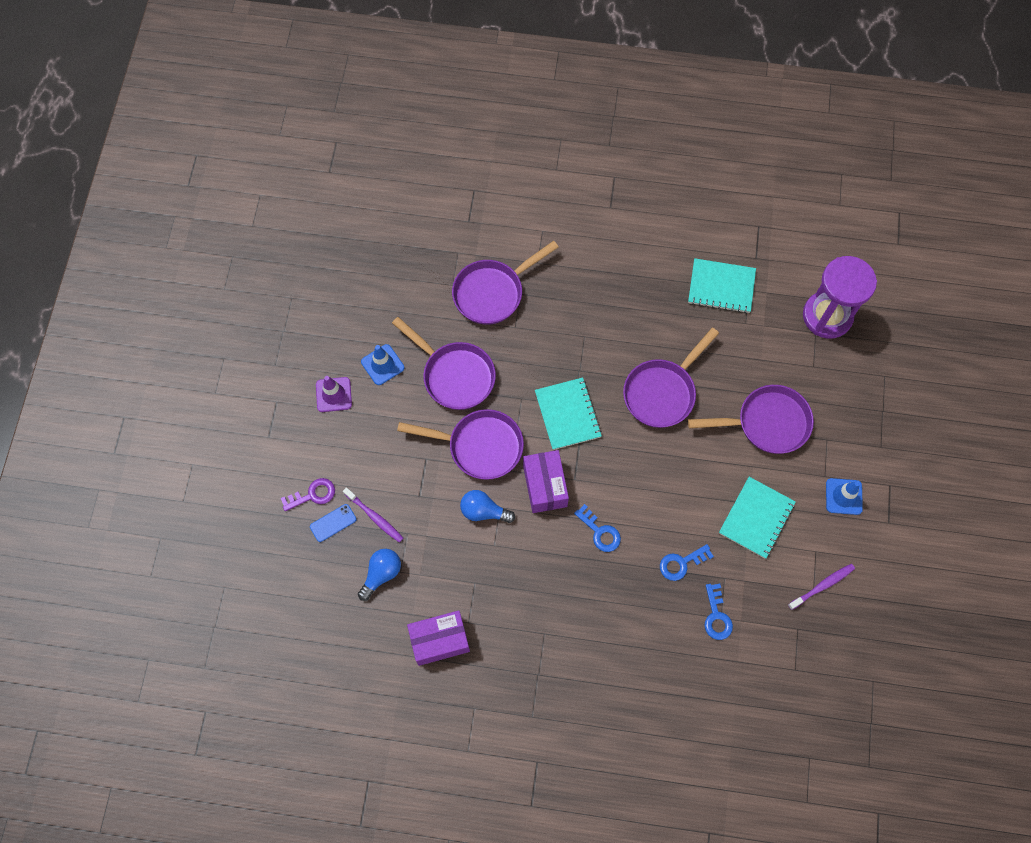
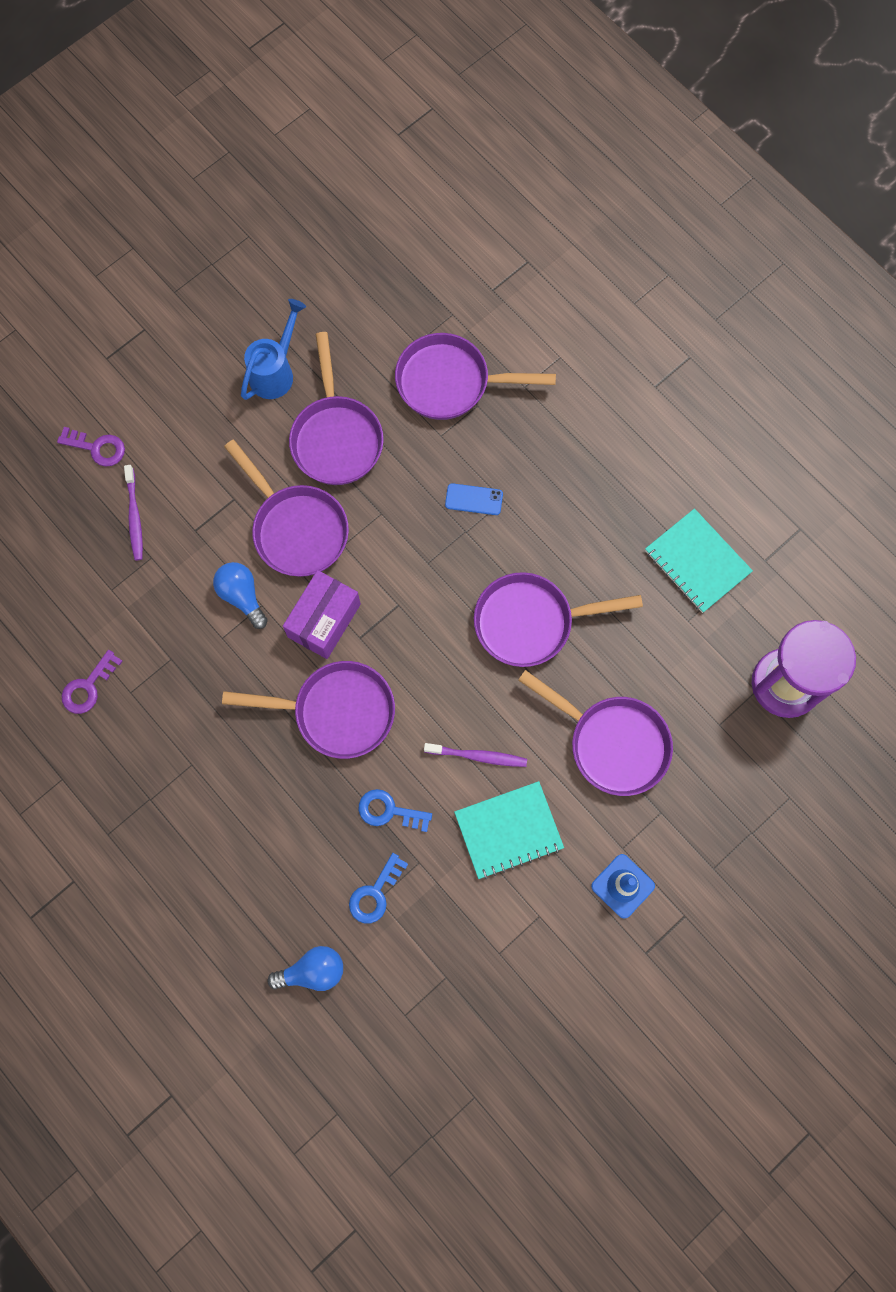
camera: 40 degrees right, 5 degrees up
(333, 394) = (203, 365): purple traffic cone -> none
(333, 523) = (91, 490): blue phone -> blue phone (474, 499)
(381, 574) = (92, 577): blue light bulb -> blue light bulb (312, 971)
(382, 365) = (276, 371): blue traffic cone -> blue watering can
(439, 640) = (88, 687): purple box -> purple key
(567, 414) = (412, 567): turquoise notebook -> none
(600, 532) = (336, 711): blue key -> purple pan
(822, 586) = (512, 957): purple toothbrush -> purple toothbrush (477, 756)

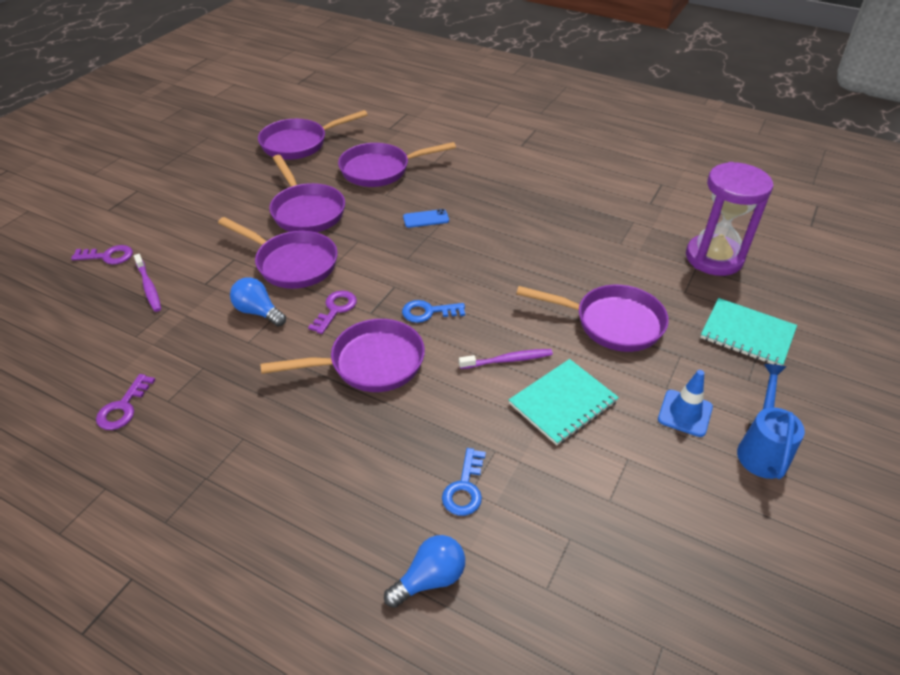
camera: 20 degrees left, 30 degrees down
(276, 371) = (247, 190): blue watering can -> blue watering can (761, 449)
(324, 620) = (335, 309): purple box -> purple key
(389, 811) = (448, 419): blue key -> blue key (428, 312)
(531, 622) = (505, 271): purple pan -> purple pan (299, 144)
(697, 562) = (605, 213): turquoise notebook -> turquoise notebook (747, 334)

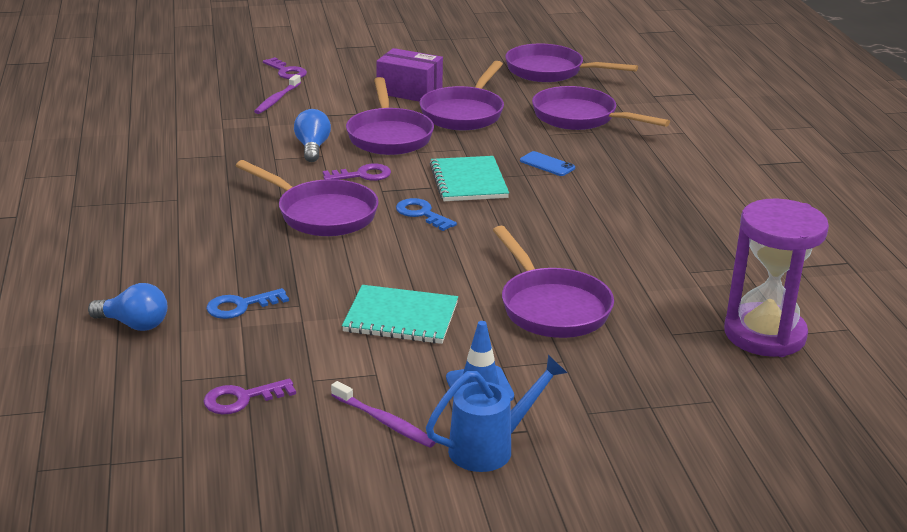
camera: 50 degrees right, 15 degrees down
(123, 407) = (150, 146): purple key -> purple key (242, 399)
(237, 216) = (409, 91): none -> purple box
(507, 360) = (416, 272): purple toothbrush -> purple toothbrush (384, 421)
(747, 334) = (662, 392): turquoise notebook -> turquoise notebook (468, 181)

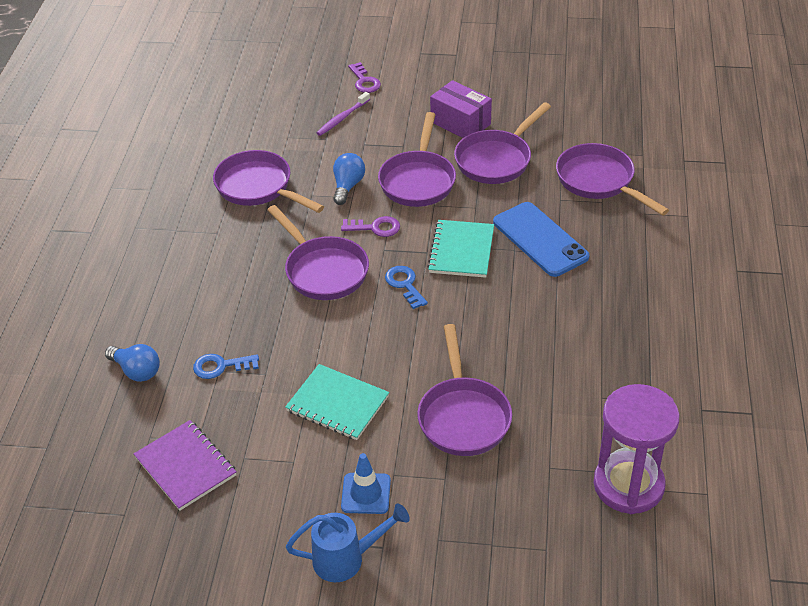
camera: 20 degrees right, 15 degrees up
(242, 399) = (185, 466): purple key -> purple notebook
(384, 421) = (279, 513): purple toothbrush -> none
(547, 164) = (540, 239): blue phone -> blue phone, size x2.13
(550, 71) = (601, 112): purple pan -> purple pan (258, 187)

